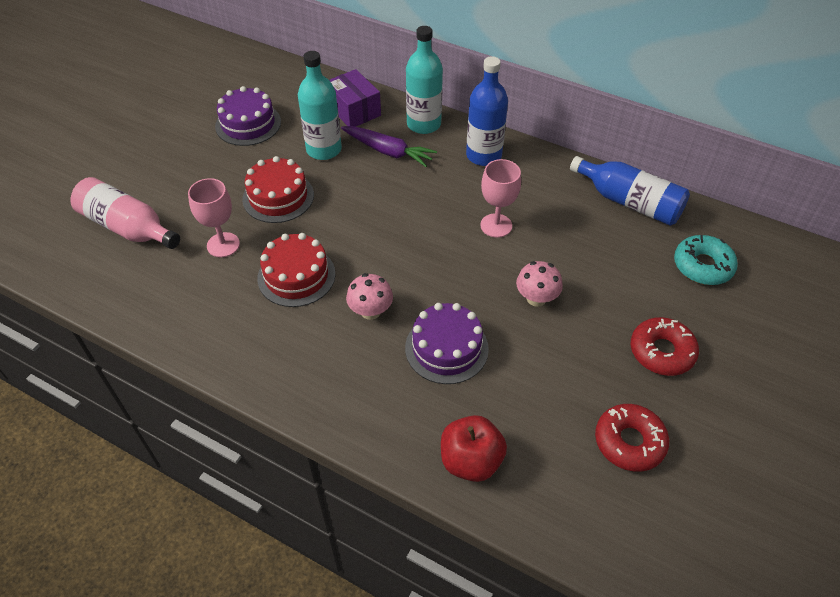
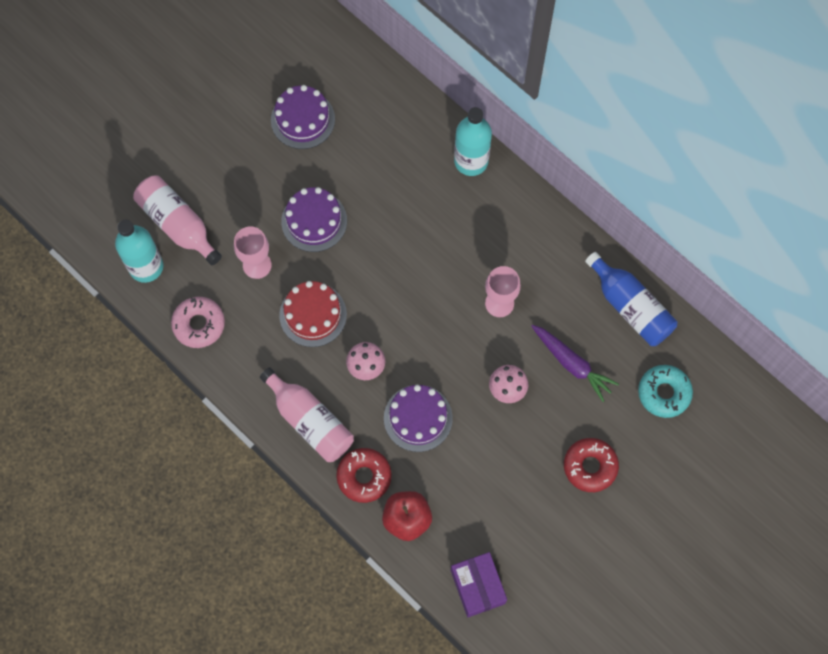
camera: 15 degrees right, 20 degrees up
(164, 312) = (199, 324): none -> pink donut
(278, 197) = (314, 221): red cake -> purple cake
(318, 380) = (310, 421): none -> pink bottle
(324, 150) = (367, 172): turquoise bottle -> turquoise bottle (146, 267)
(354, 110) = (408, 125): purple box -> purple box (477, 587)
(388, 151) = (427, 189): purple carrot -> purple carrot (572, 364)
(483, 155) = (516, 216): blue bottle -> none
(629, 442) = (530, 535): red donut -> red donut (364, 476)

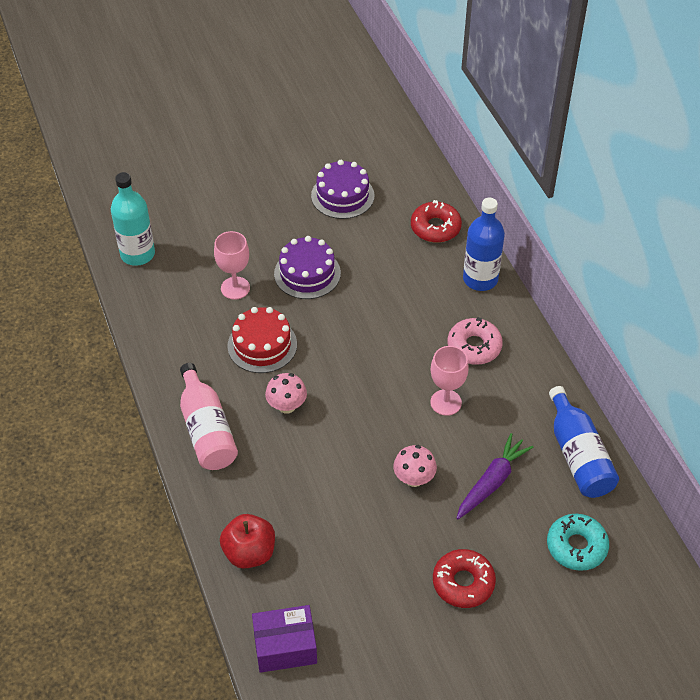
camera: 25 degrees right, 20 degrees down
(178, 224) = (185, 233): pink bottle -> none
(199, 324) = (155, 314): pink donut -> pink donut (474, 346)
(364, 476) = (229, 498): red donut -> red donut (435, 227)
(418, 418) = (311, 468): purple cake -> none
(471, 161) = (480, 279): turquoise bottle -> blue bottle
(477, 587) = (285, 646): purple box -> purple box turned 75 degrees clockwise
(572, 364) = (492, 482): purple carrot -> purple carrot turned 120 degrees counterclockwise

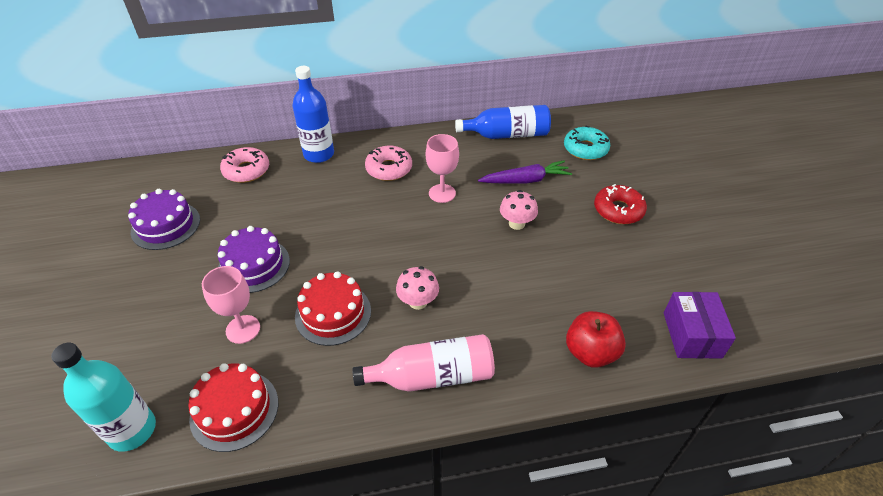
camera: 80 degrees left, 5 degrees down
(160, 306) = (234, 410): none -> red cake
(435, 227) = (246, 170): red donut -> pink donut
(492, 482) = (525, 180): purple carrot -> purple carrot turned 120 degrees clockwise

